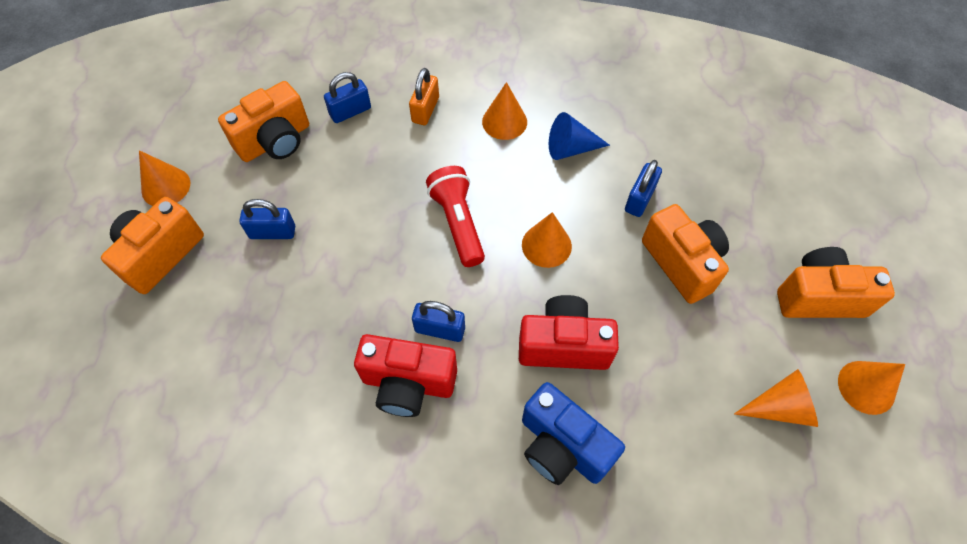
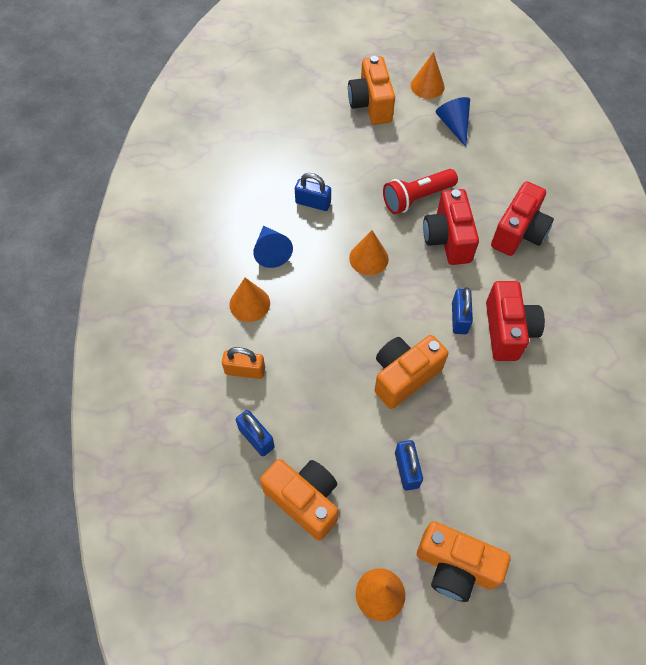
camera: 100 degrees left, 0 degrees up
(458, 223) = (362, 322): red flashlight -> red flashlight (417, 198)
(562, 446) = (518, 233): blue camera -> red camera
(682, 263) = (363, 175): orange camera -> orange camera (404, 376)
(780, 407) = (454, 125): orange cone -> blue cone

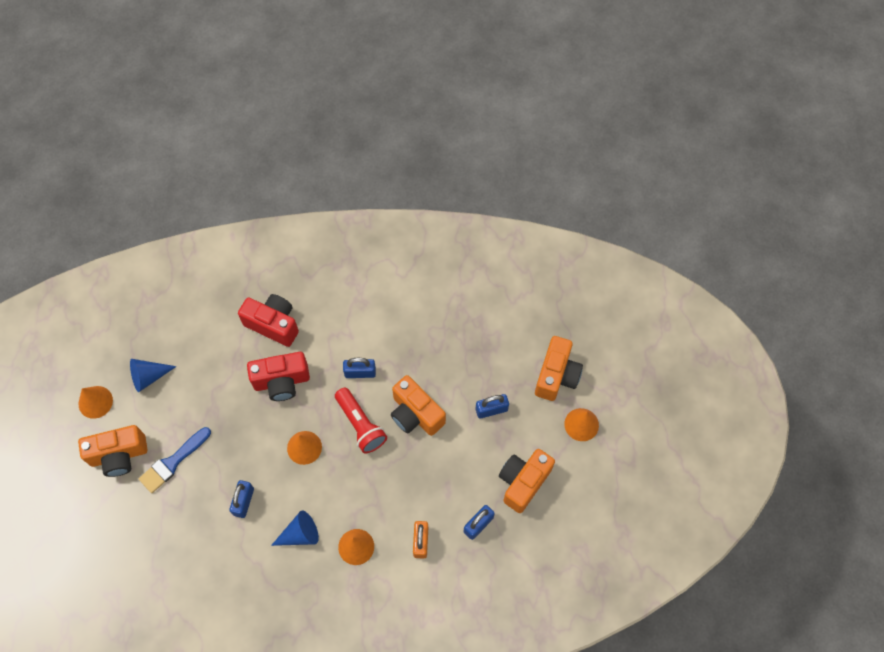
camera: 95 degrees left, 5 degrees up
(361, 145) = (173, 462): none -> blue brush
(417, 198) = (237, 408): red flashlight -> red flashlight (360, 425)
(507, 331) = (369, 336): red camera -> none

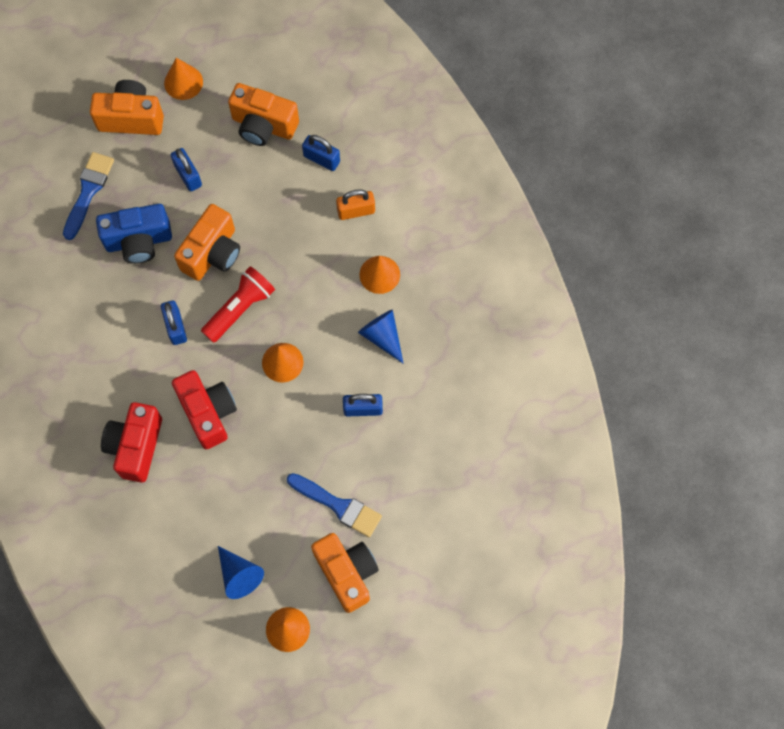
camera: 105 degrees left, 5 degrees up
(442, 359) = (139, 241): none -> blue camera
(497, 330) = (88, 192): none -> blue brush

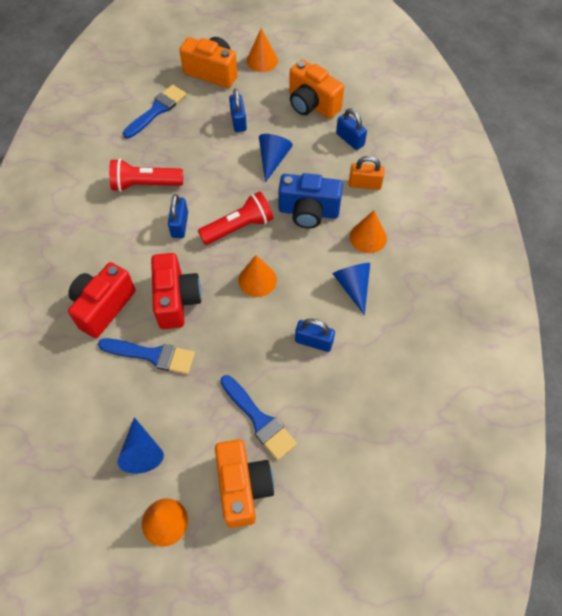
camera: 20 degrees right, 10 degrees down
(117, 291) = (145, 184): none -> red flashlight
(139, 241) = (179, 155): blue camera -> blue camera (308, 212)
(208, 479) = (151, 355): none -> blue brush
(212, 253) = (234, 180): orange camera -> none
(246, 213) = (273, 159): none -> blue cone

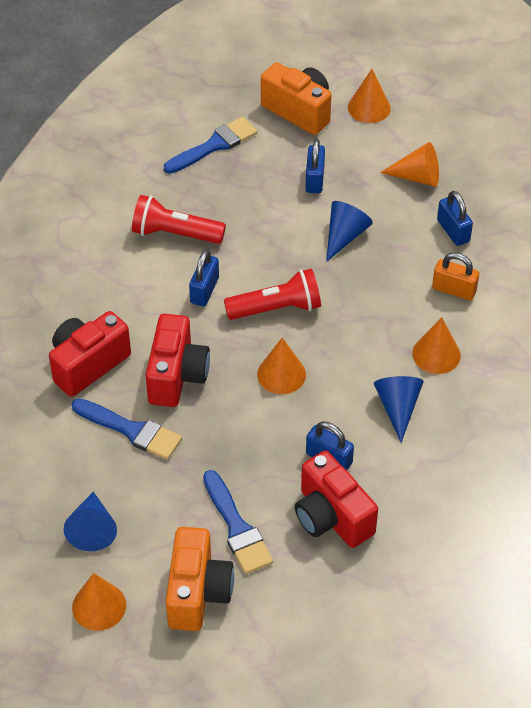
camera: 15 degrees right, 10 degrees down
(308, 212) = (370, 308): blue camera -> none
(312, 104) = (417, 177): orange camera -> orange cone
(330, 391) = (331, 517): none -> red camera

